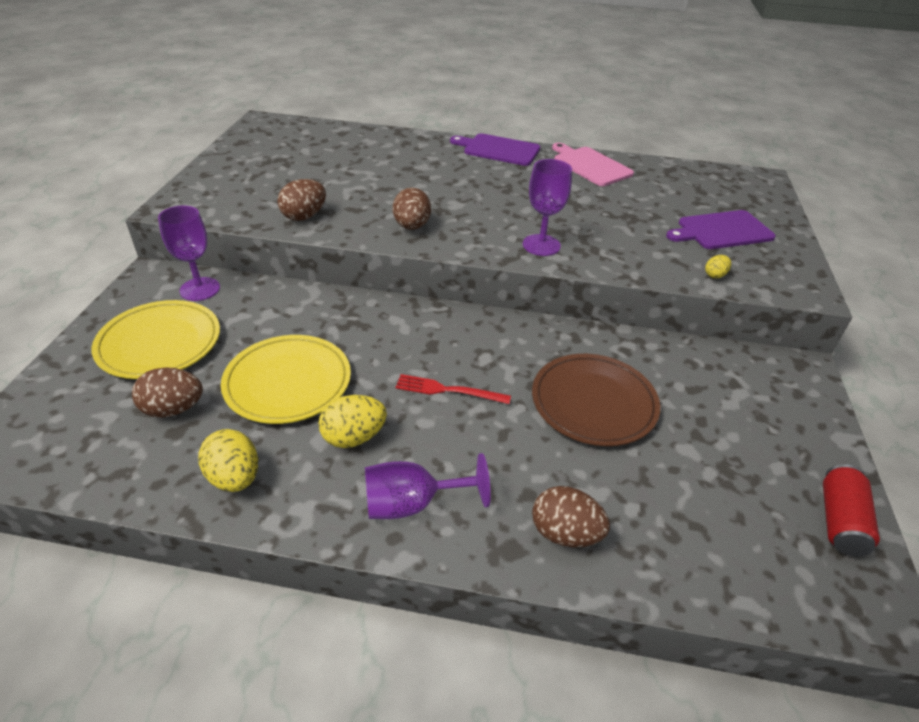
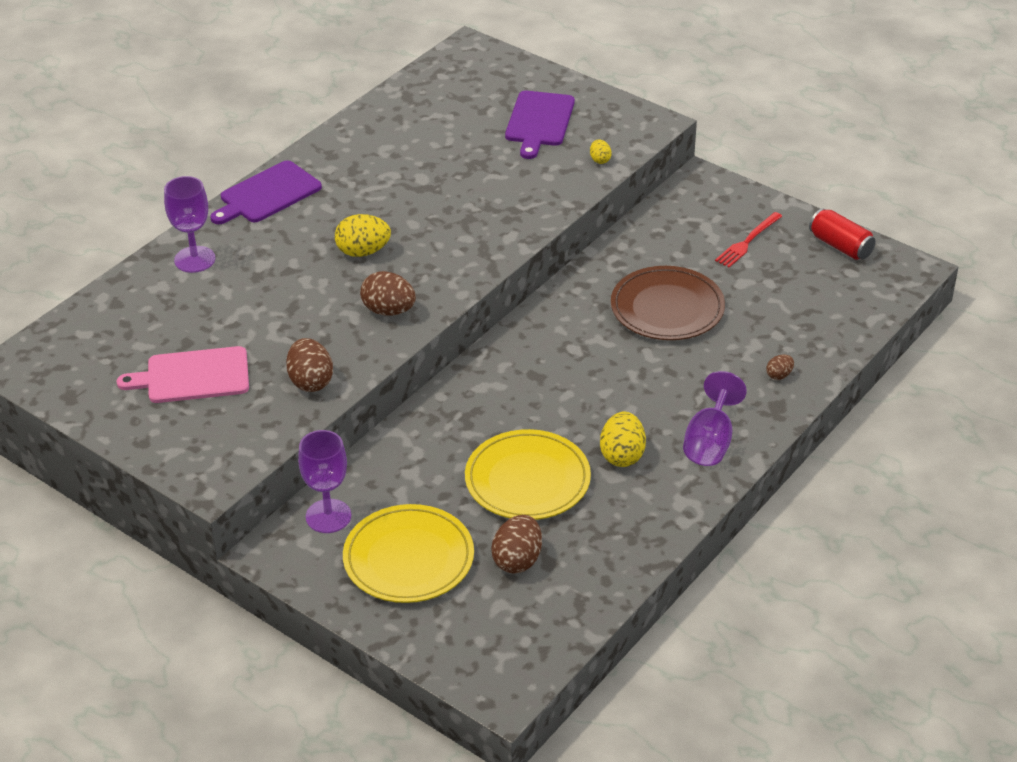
camera: 60 degrees left, 0 degrees up
(234, 477) = (626, 534): yellow egg -> yellow egg (363, 252)
(448, 390) = (601, 384): red fork -> red fork (747, 241)
(541, 245) = (484, 239): purple goblet -> purple goblet (194, 259)
(565, 533) = (779, 375): brown egg -> brown egg, size x0.53
(590, 165) = (357, 144): pink cutting board -> pink cutting board (193, 376)

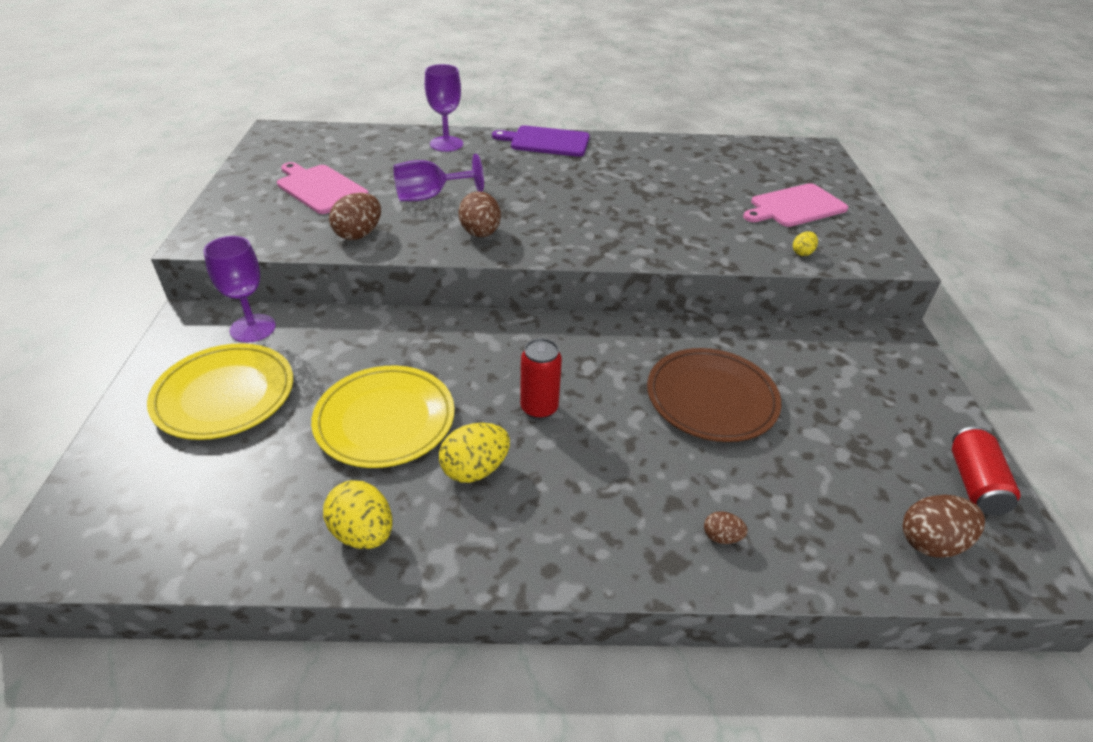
camera: 50 degrees right, 0 degrees up
(363, 252) = (535, 197): yellow egg -> yellow egg (363, 533)
(517, 560) = (264, 467): brown egg -> brown egg (931, 542)
(539, 121) = (795, 206): purple cutting board -> pink cutting board
(593, 396) = (539, 408): none -> red can
(710, 442) = (558, 531): purple goblet -> purple goblet (430, 196)
(747, 241) = (873, 407): red fork -> none

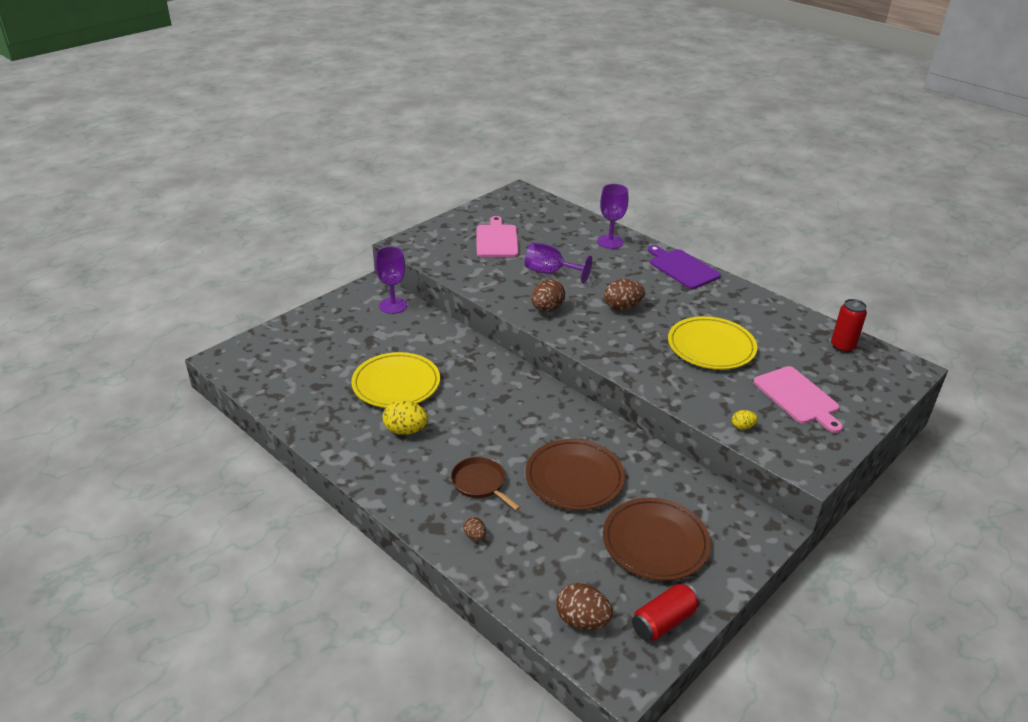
camera: 45 degrees right, 5 degrees down
(224, 395) = (345, 332): yellow plate -> yellow plate (711, 347)
(359, 234) = (481, 277): brown egg -> brown egg (622, 307)
(363, 533) = (329, 424): yellow egg -> none
(539, 408) = (473, 423): red can -> red can (842, 347)
(640, 471) = (480, 483): none -> brown pan
(795, 206) = (798, 397): pink cutting board -> pink cutting board turned 135 degrees counterclockwise
(857, 411) = (655, 542): none -> brown plate

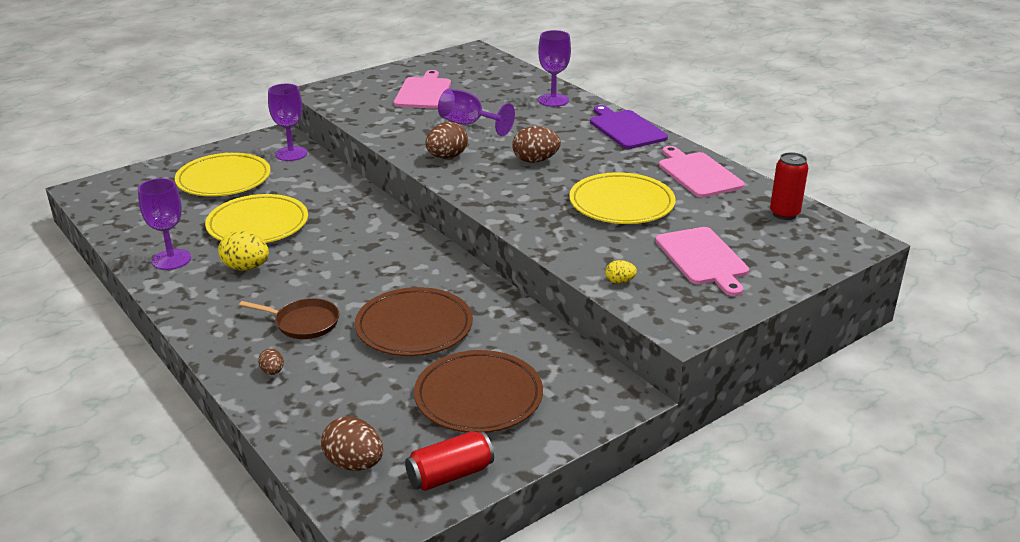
camera: 10 degrees right, 5 degrees down
(336, 428) = (171, 259): none -> purple goblet
(345, 338) = (224, 179): none -> yellow plate
(480, 483) = (304, 323): brown pan -> brown pan turned 135 degrees clockwise
(759, 311) = (698, 174): none -> pink cutting board

